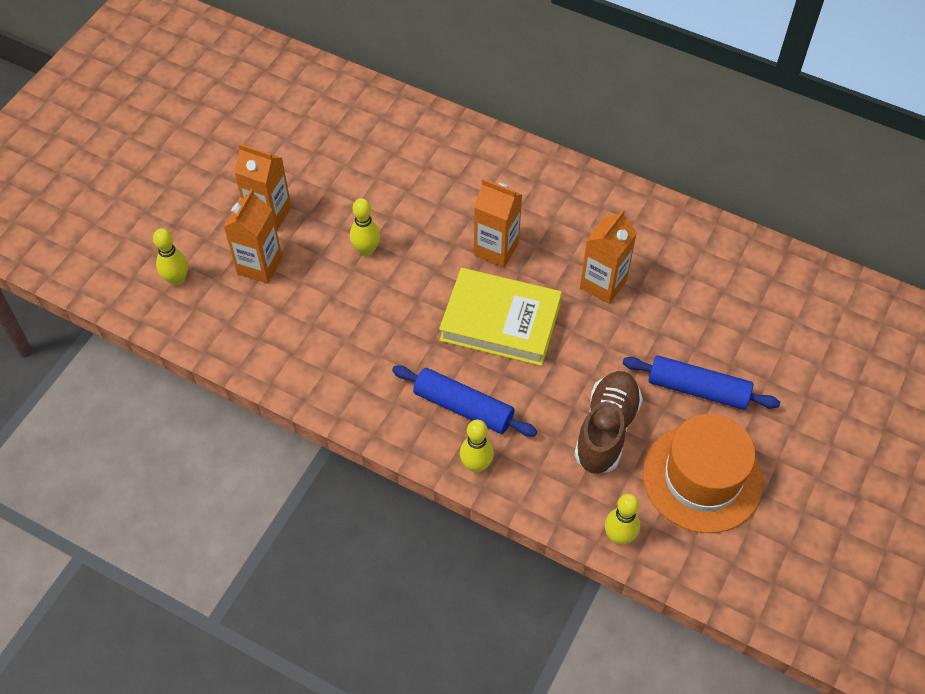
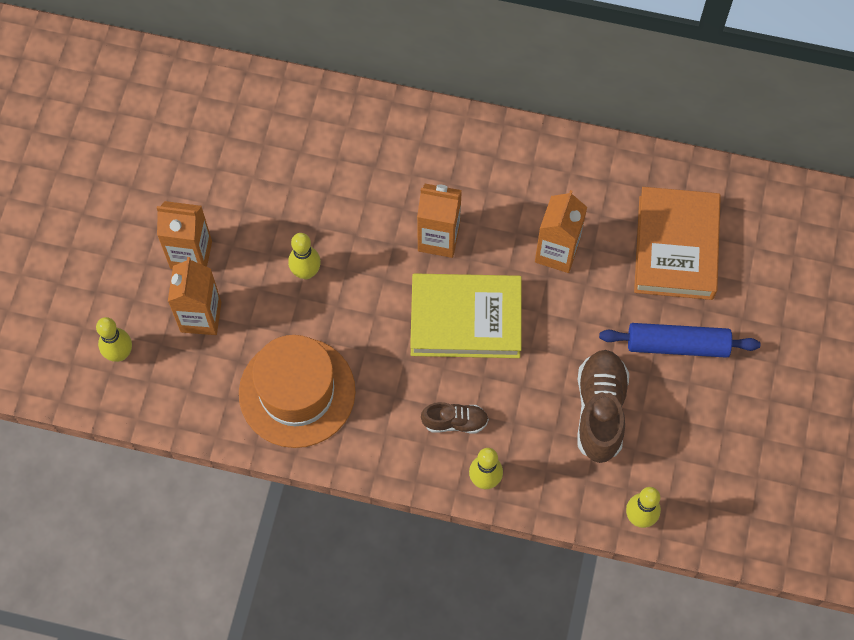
camera: 15 degrees left, 10 degrees up
(463, 407) = (455, 422): blue rolling pin -> brown shoe
(702, 478) = (703, 437): orange hat -> orange hat (297, 392)
(718, 304) = (676, 247): none -> orange book

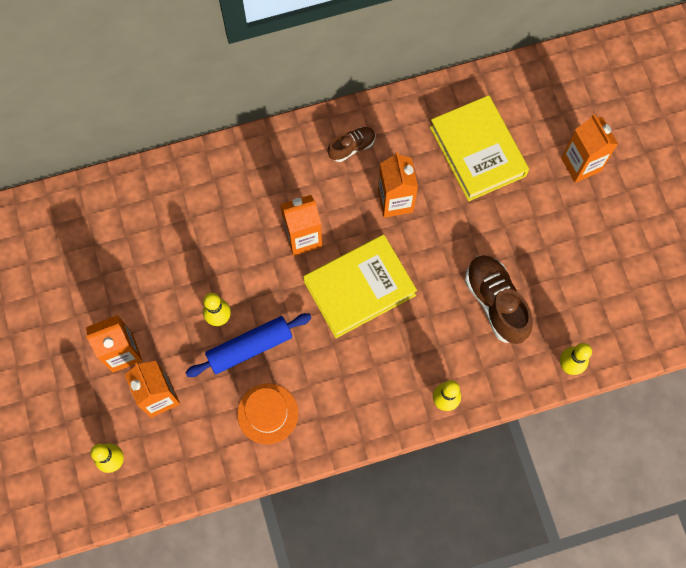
camera: 30 degrees left, 5 degrees up
(297, 392) = (267, 413): orange hat -> orange hat, size x0.61
(455, 422) = (397, 370): brown shoe -> brown shoe (352, 147)
(676, 247) = (477, 151): orange book -> yellow book
(677, 345) = (521, 223): blue rolling pin -> blue rolling pin (249, 347)
(780, 319) = (580, 164): none -> orange carton

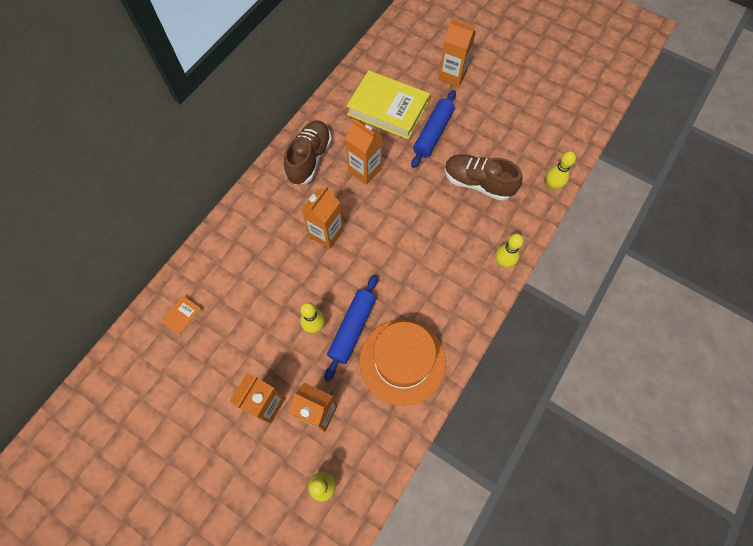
camera: 40 degrees left, 5 degrees down
(115, 216) = (183, 316): none -> orange book
(267, 413) = (402, 361): orange hat -> orange hat, size x1.63
(352, 147) = (309, 159): brown shoe -> brown shoe, size x1.76
(359, 288) = (390, 237): yellow book -> none
(499, 214) = (433, 133): none -> blue rolling pin

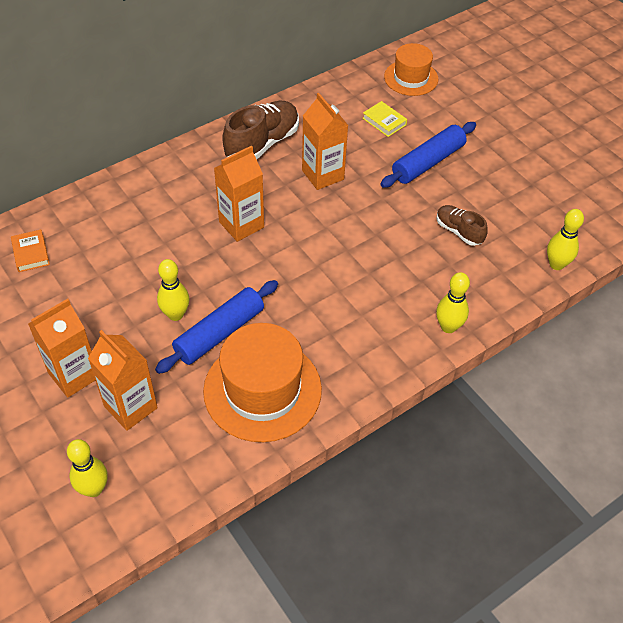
camera: 20 degrees right, 15 degrees down
(183, 316) = (31, 253): orange book -> orange book turned 75 degrees counterclockwise
(388, 109) = (384, 121): yellow book -> yellow book, size x0.41
(390, 64) = (411, 78): none -> orange hat
(452, 75) = (483, 111): orange carton -> none
(477, 183) = (459, 231): brown shoe -> brown shoe, size x0.57

